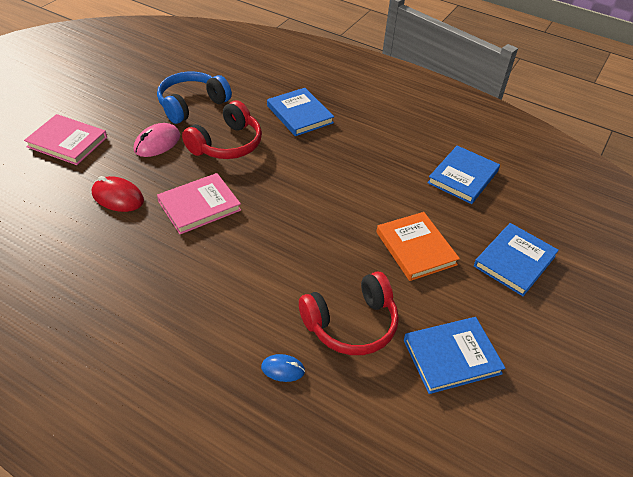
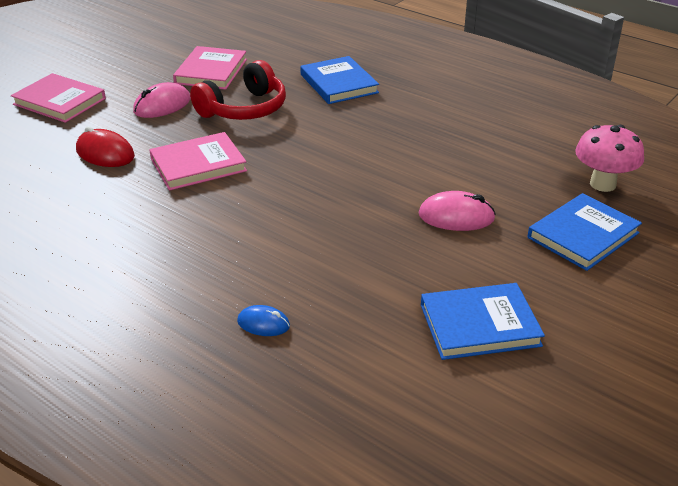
camera: 10 degrees right, 10 degrees down
(192, 105) = (211, 71): blue headphones -> pink book
(351, 324) = (358, 285): red headphones -> none
(416, 248) = (456, 216): orange book -> pink mouse
(463, 177) = (532, 150): blue book -> none
(521, 209) = (602, 184): none -> pink mushroom

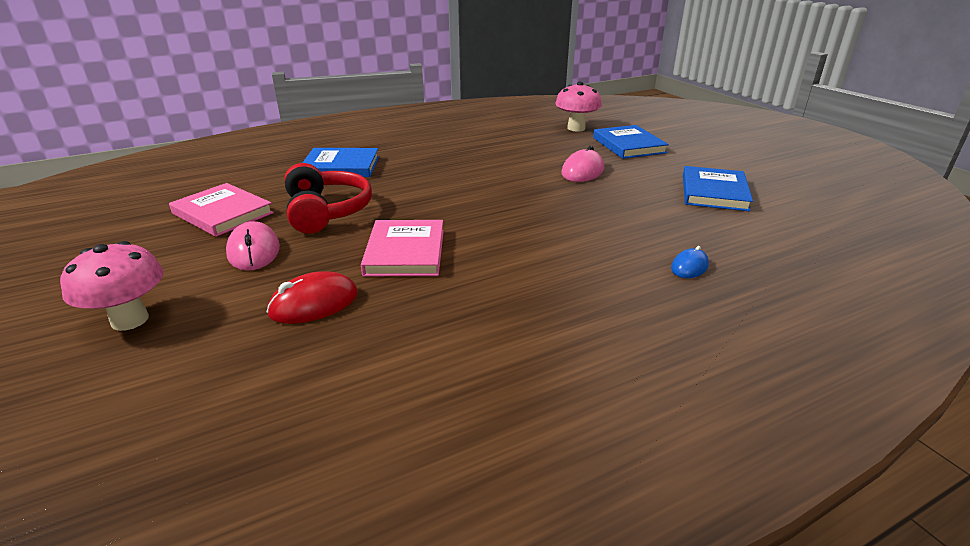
camera: 65 degrees left, 5 degrees down
(59, 101) = (130, 320): pink book -> pink mushroom

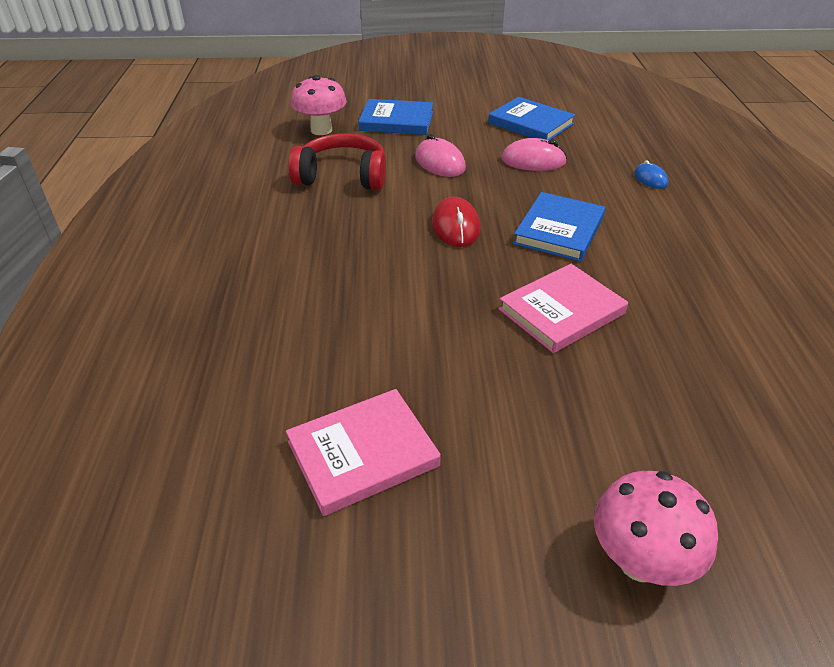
camera: 65 degrees left, 10 degrees up
(254, 251) = (503, 430): pink mouse -> pink mouse (533, 161)
(314, 304) = (647, 393): red mouse -> red mouse (456, 226)
(326, 211) = (423, 352): red headphones -> red headphones (342, 176)
(341, 166) = (281, 316): blue book -> blue book (559, 230)
(405, 252) = (561, 311): pink book -> pink book turned 60 degrees counterclockwise

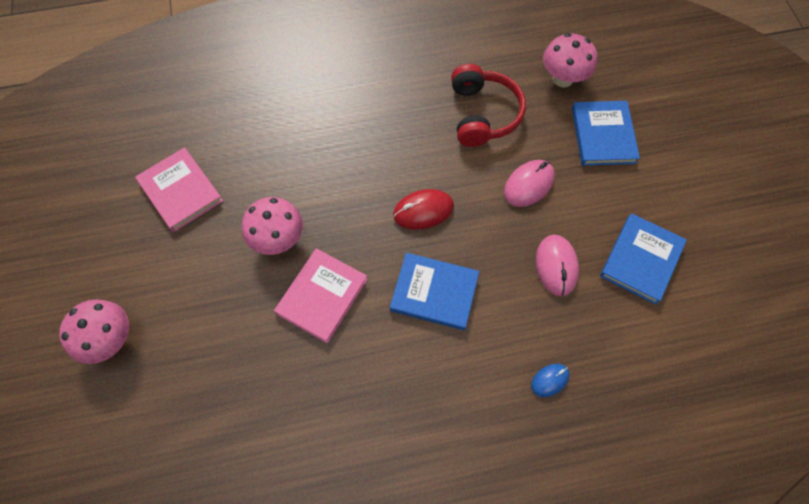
camera: 80 degrees right, 25 degrees up
(474, 344) = (278, 239): none -> pink mushroom
(561, 311) = (322, 296): pink book -> pink book turned 75 degrees clockwise

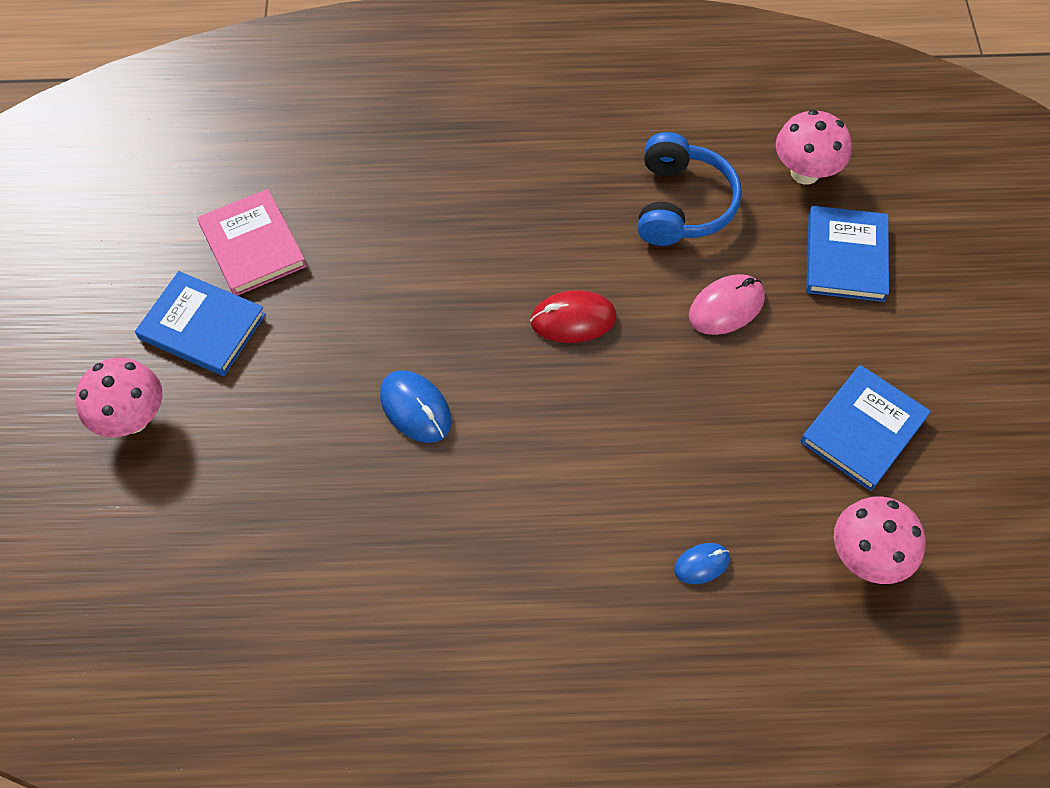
camera: 10 degrees right, 5 degrees down
(278, 239) = (371, 327): pink mushroom -> pink mushroom (866, 557)
(322, 296) = (415, 408): pink book -> blue mouse
(434, 292) = (567, 427): blue book -> blue book (202, 326)
(482, 114) = (681, 204): red headphones -> blue headphones
(556, 266) = (742, 419): pink mouse -> none

